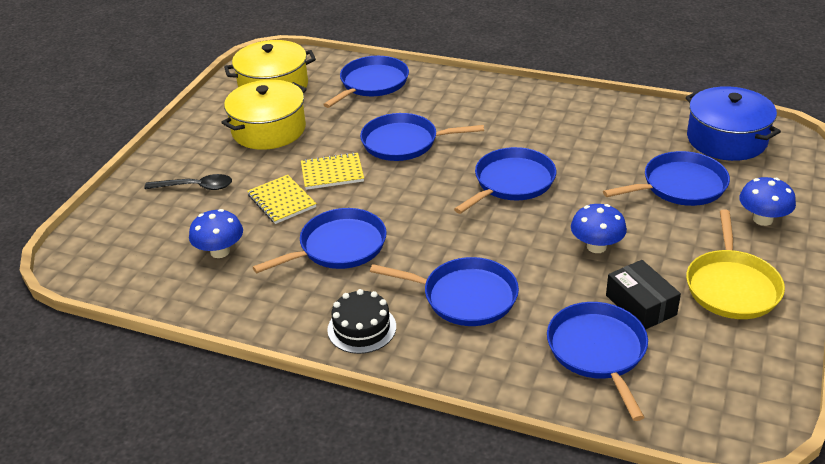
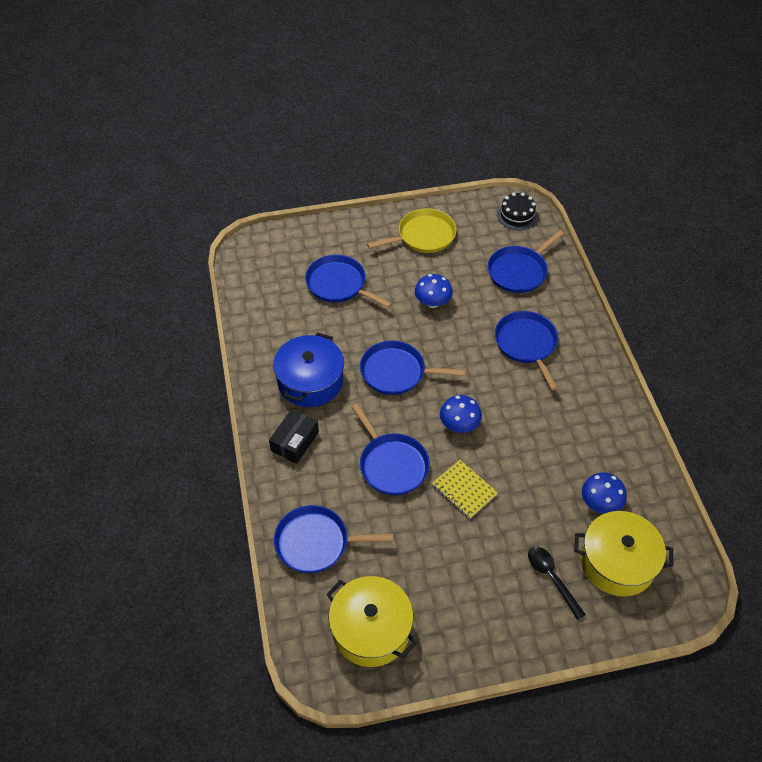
camera: 125 degrees left, 15 degrees up
(269, 130) = (440, 580): yellow pot -> yellow pot (617, 562)
(282, 201) = (520, 502): yellow notebook -> none
(338, 247) = (538, 434): blue pan -> none
(361, 328) = (593, 379): black cake -> black cake (517, 215)
(641, 305) = (469, 266): black box -> black box (295, 441)
(726, 139) = (265, 277): blue pot -> blue pot (310, 381)
(762, 219) = (349, 239): blue mushroom -> blue mushroom (459, 425)

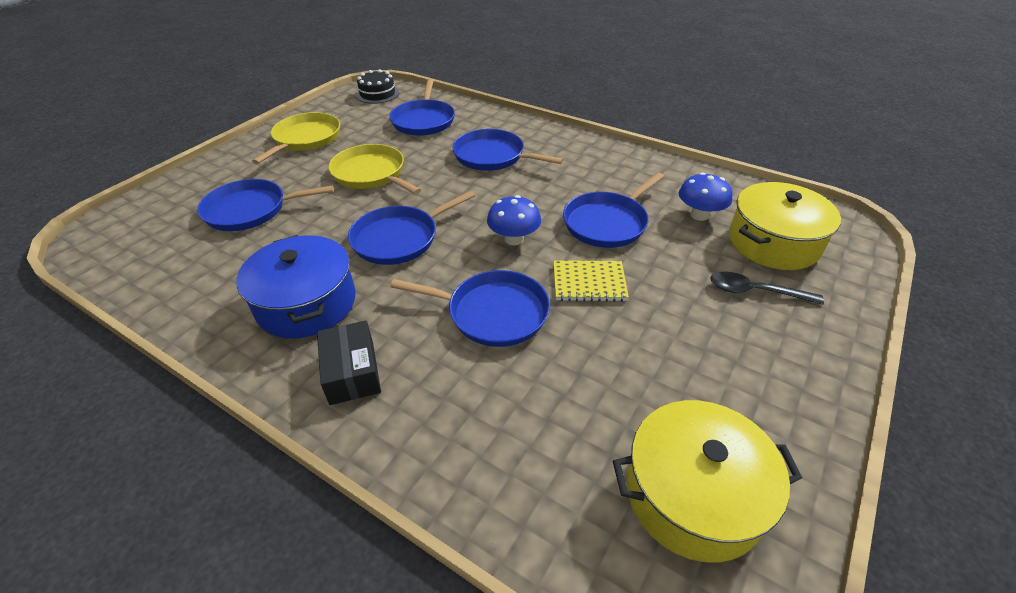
camera: 45 degrees left, 10 degrees down
(316, 542) = (508, 457): blue pan -> blue pan (607, 223)
(432, 302) = (371, 174): blue mushroom -> yellow pan

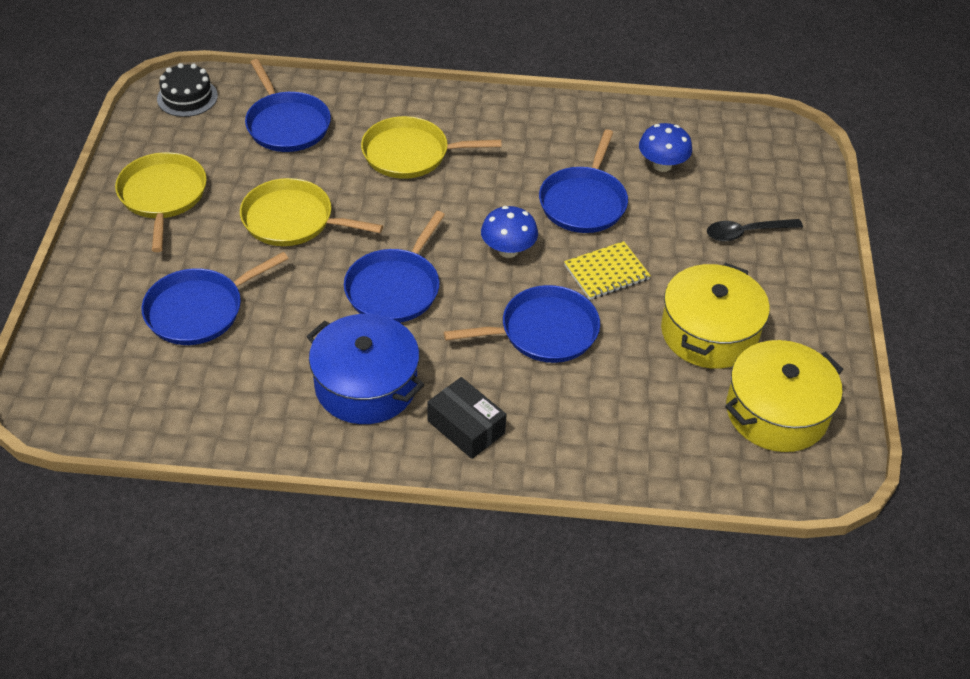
camera: 30 degrees left, 5 degrees up
(493, 156) = (410, 154): blue pan -> yellow pan
(773, 242) = (739, 176): yellow pot -> yellow pot (709, 332)

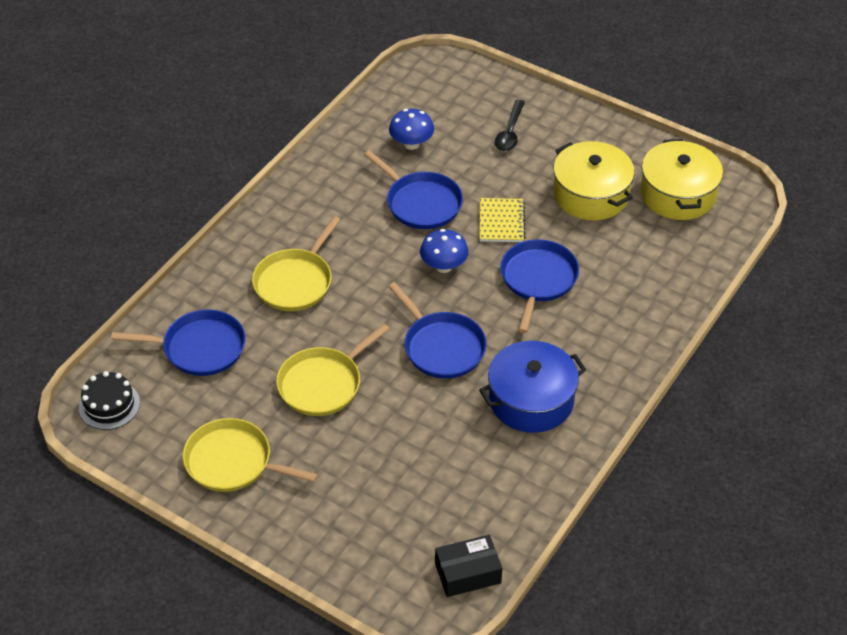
camera: 60 degrees left, 0 degrees up
(199, 310) = (389, 478): blue pan -> none
(466, 427) = (603, 358): black box -> black box (468, 573)

